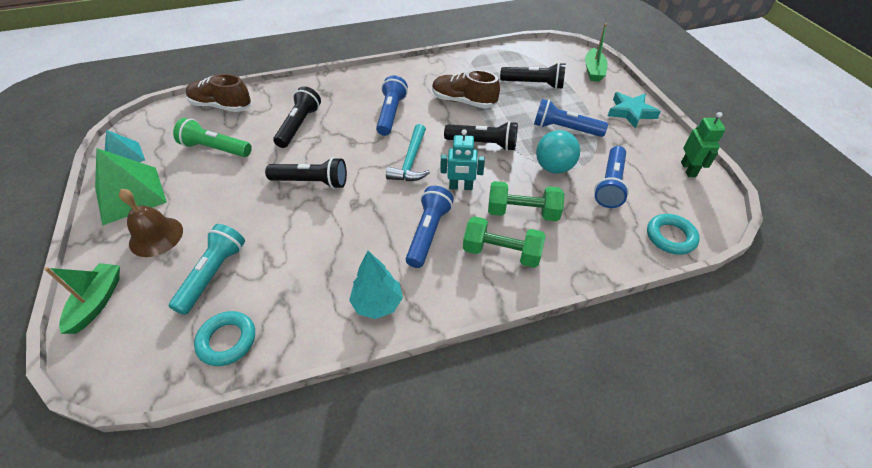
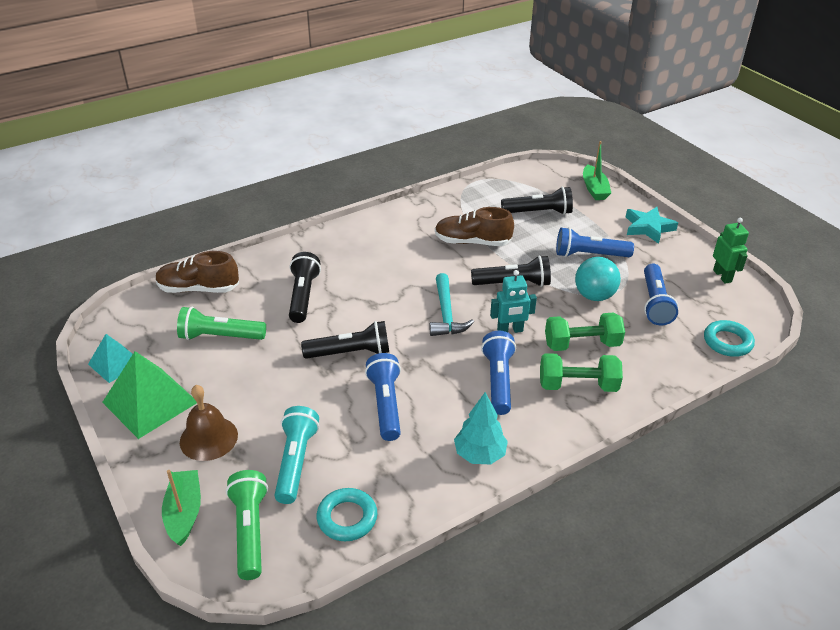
camera: 15 degrees left, 10 degrees down
(139, 333) = (250, 531): none -> green flashlight
(391, 114) = (400, 267): blue flashlight -> blue flashlight (386, 405)

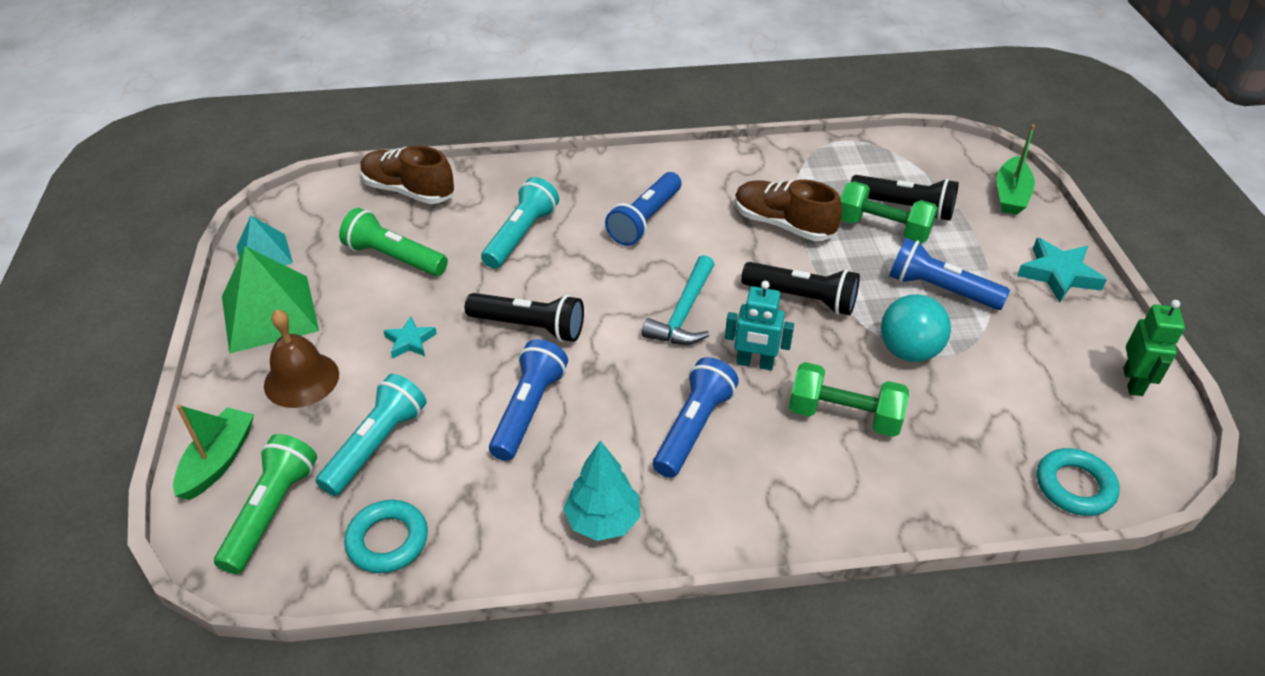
camera: 25 degrees right, 5 degrees up
(272, 388) = (410, 341): none -> turquoise star
(303, 296) = (521, 235): black flashlight -> turquoise flashlight
(578, 385) = (799, 473): green dumbbell -> green dumbbell (882, 229)
(655, 303) = (995, 390): blue flashlight -> blue flashlight (645, 220)

